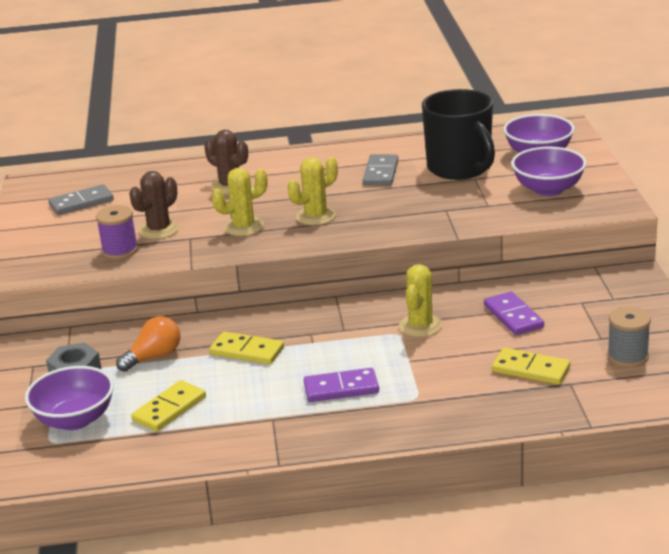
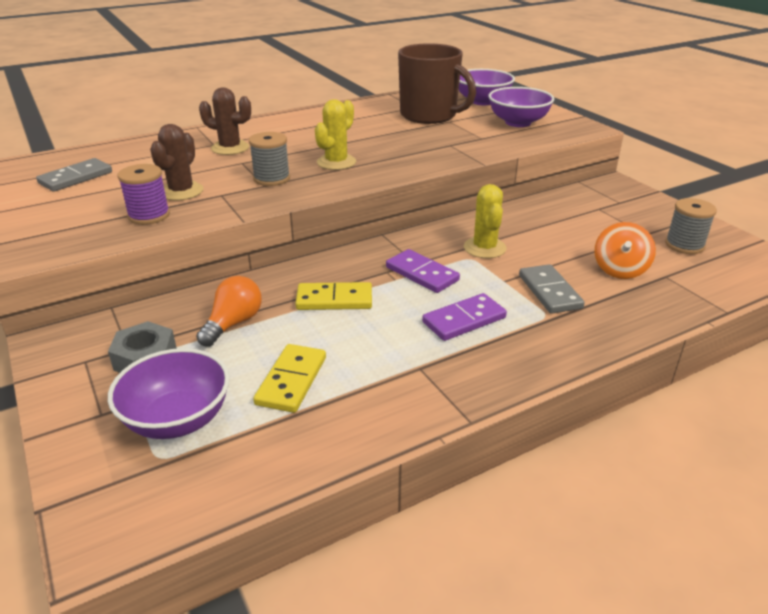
camera: 25 degrees left, 5 degrees up
(244, 227) = (271, 179): yellow cactus -> grey spool
(380, 173) = (364, 125): grey domino -> grey domino (549, 292)
(459, 168) = (429, 116): black mug -> brown mug
(513, 316) = (556, 228): purple domino -> purple domino (422, 274)
(531, 369) = (620, 270): yellow domino -> orange spinning top

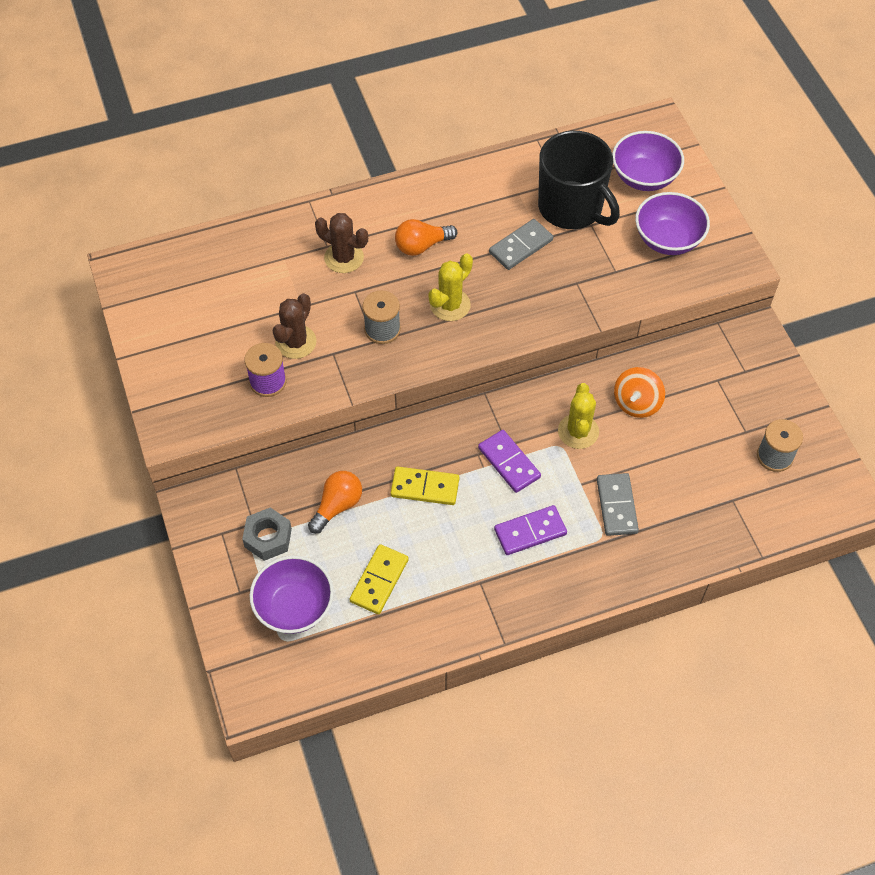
camera: 10 degrees right, 25 degrees up
(76, 178) = (194, 300): grey domino -> grey domino (520, 246)
(303, 138) = (422, 246): none -> orange light bulb
(429, 116) = (571, 208): brown mug -> black mug
(620, 270) = (694, 484): orange spinning top -> orange spinning top (636, 403)

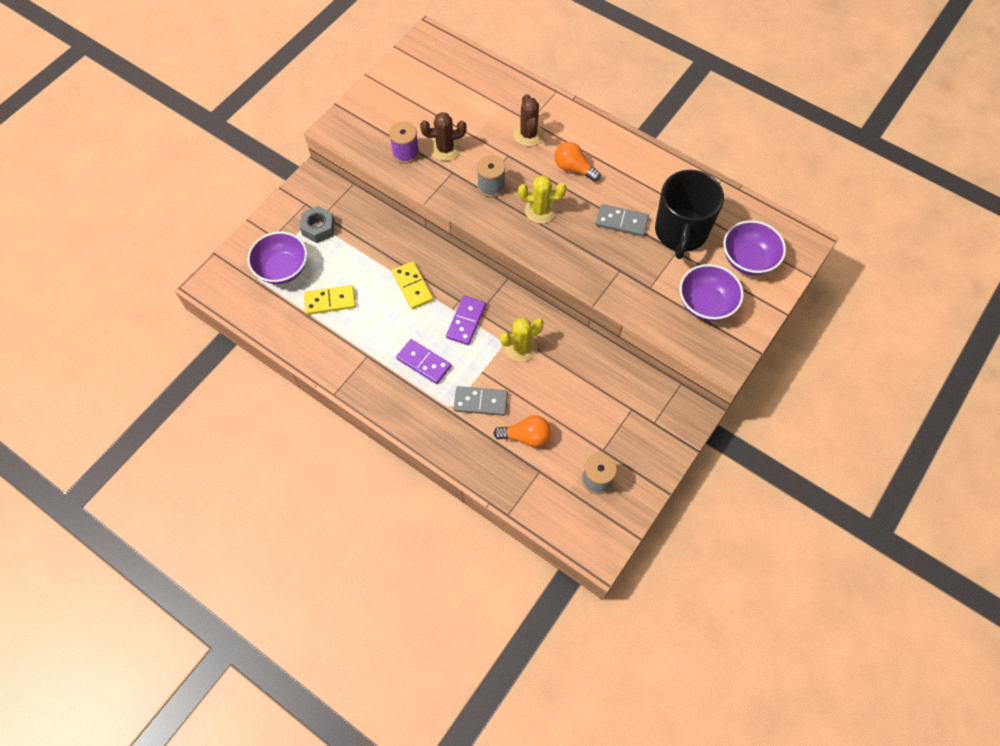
camera: 55 degrees right, 5 degrees up
(337, 506) = (365, 249): orange light bulb -> orange light bulb (526, 436)
(616, 506) = (480, 402): grey domino -> grey domino turned 45 degrees clockwise
(636, 403) = (571, 369): orange spinning top -> none

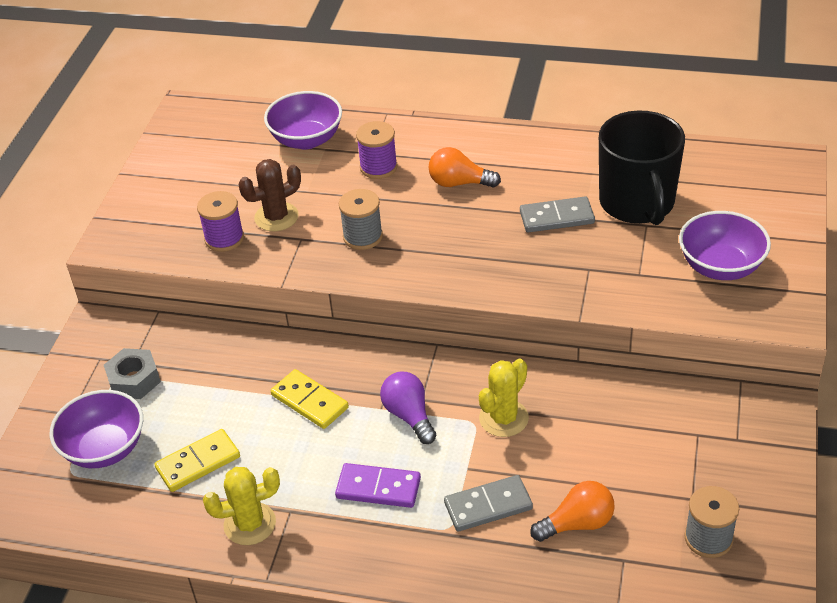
camera: 20 degrees left, 20 degrees down
(466, 321) = (409, 416): purple domino -> purple light bulb
(528, 134) = (378, 167): brown cactus -> purple spool
(540, 210) = (444, 241): yellow cactus -> yellow cactus (250, 524)
(748, 260) = (738, 203): purple bowl -> purple bowl (306, 139)

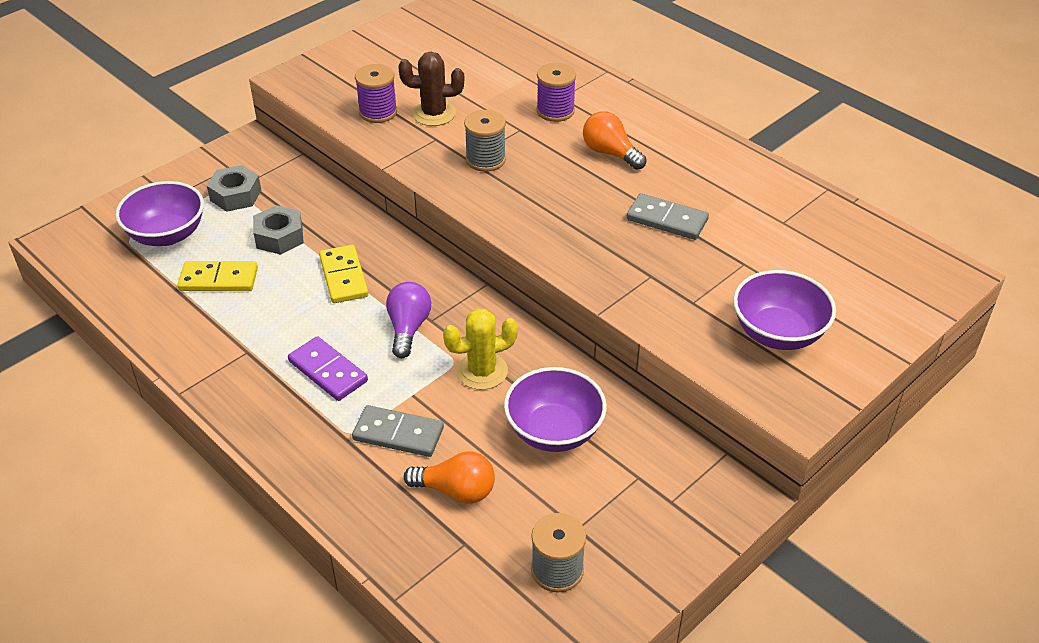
camera: 30 degrees right, 0 degrees up
(215, 396) = (279, 237): none -> grey nut
(250, 524) = (209, 345): yellow cactus -> none
(306, 139) = (519, 64): purple bowl -> purple bowl (554, 431)
(637, 203) = (754, 241): black mug -> none

